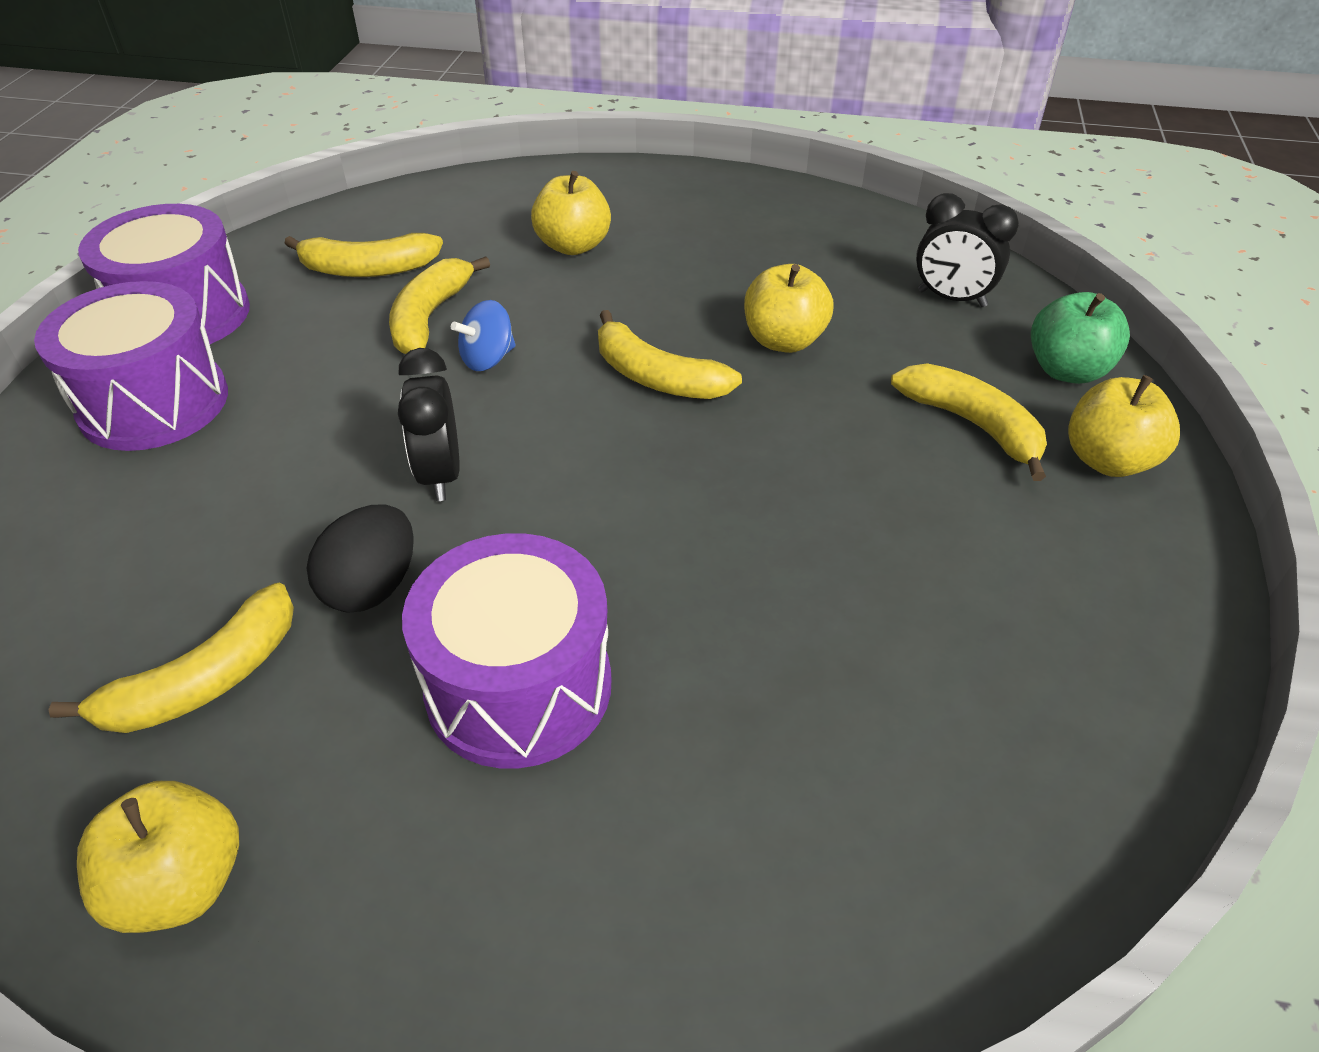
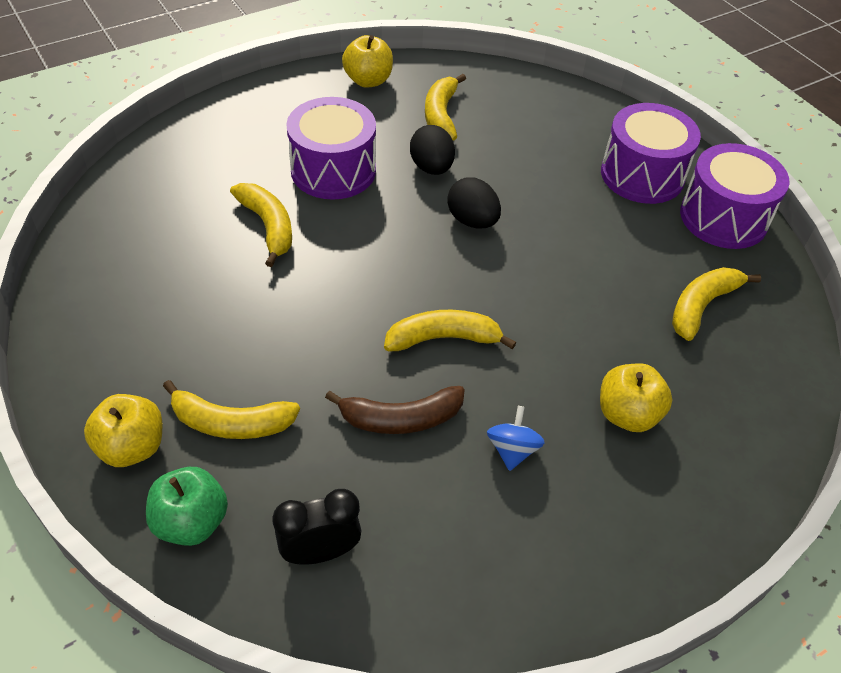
camera: 135 degrees right, 5 degrees up
(429, 317) = (614, 297): yellow banana -> yellow banana (268, 226)
(440, 475) = (472, 221): black clock -> black egg
(488, 359) = (543, 291): blue spinning top -> blue spinning top (512, 450)
(784, 340) = (400, 419): yellow apple -> brown banana

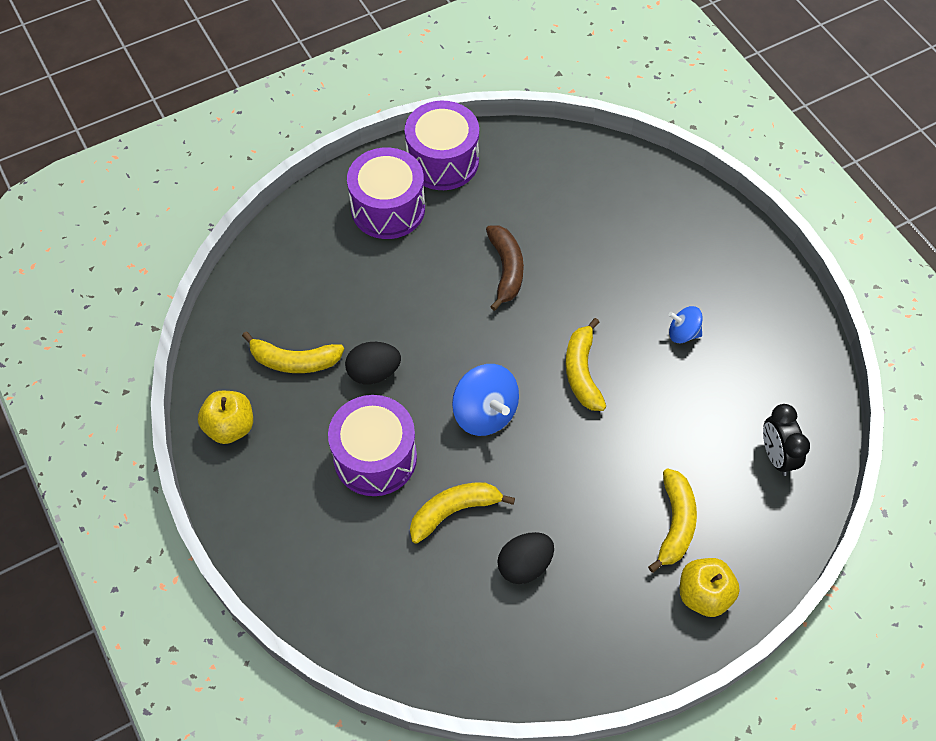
camera: 85 degrees left, 10 degrees up
(191, 522) = (763, 542): green apple -> none
(385, 251) = (485, 413): none -> blue spinning top
(400, 419) = (662, 404): brown banana -> brown banana (506, 270)
(472, 221) = (446, 343): black egg -> black egg (524, 565)
(627, 414) = (646, 258): yellow apple -> none
(701, 306) = (541, 195): yellow banana -> none

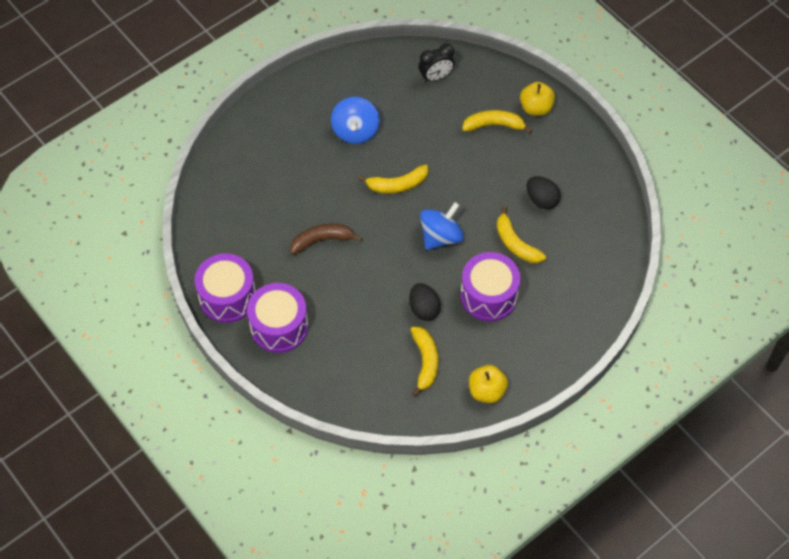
camera: 100 degrees left, 0 degrees up
(683, 333) = (355, 131): blue spinning top -> blue spinning top, size x1.71

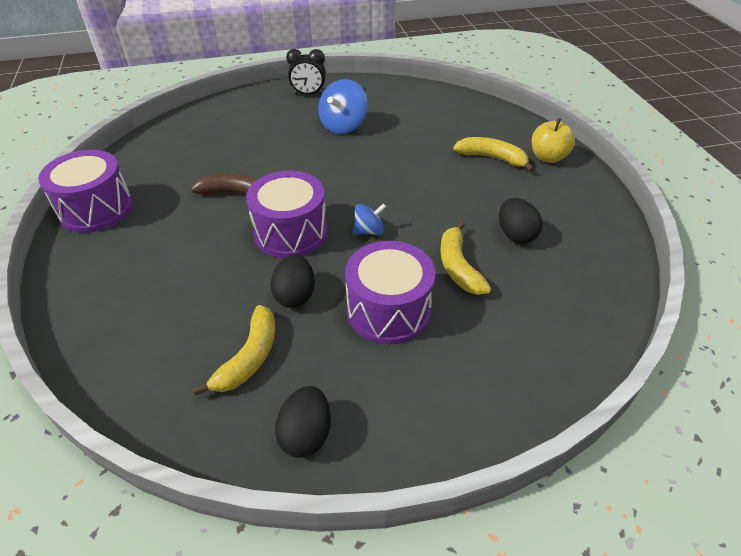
camera: 25 degrees right, 15 degrees down
(279, 326) = (117, 253): purple drum -> purple drum (290, 232)
(397, 185) = (353, 174): yellow banana -> none
(436, 77) = (451, 111): black clock -> black clock (308, 94)
(441, 236) = (369, 231): blue spinning top -> blue spinning top, size x0.58
(487, 391) = (306, 434): yellow apple -> black egg

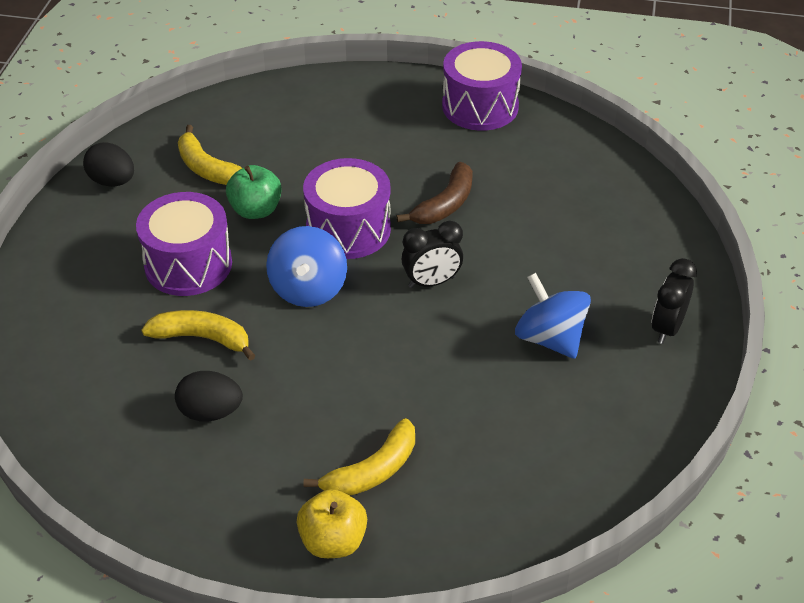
camera: 115 degrees right, 0 degrees up
(295, 295) = (256, 210): black egg -> green apple
(324, 178) = (431, 282): none -> black clock
(369, 231) = (308, 289): blue spinning top -> blue spinning top, size x1.71

